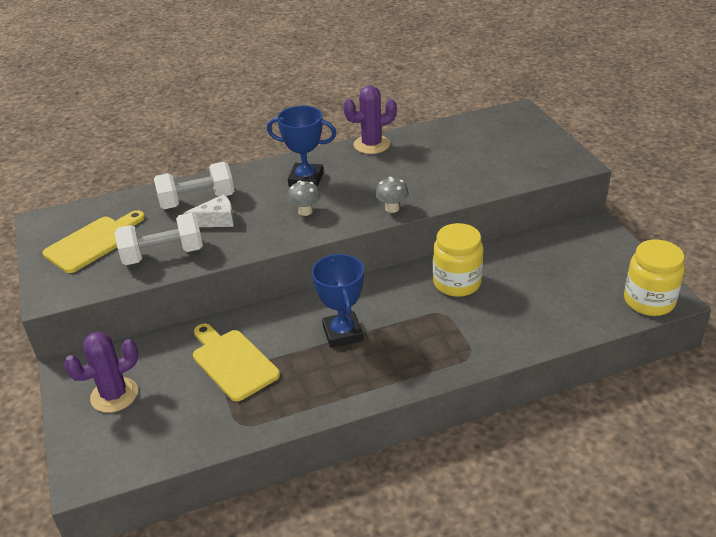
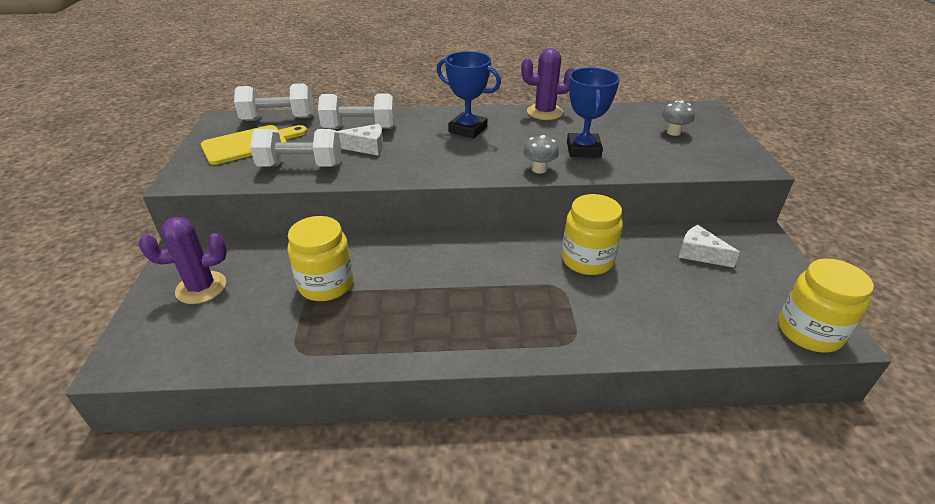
camera: 15 degrees right, 0 degrees up
(104, 207) = (278, 119): none -> white dumbbell
(233, 362) = (326, 284): yellow cutting board -> yellow jar
(305, 211) = (452, 155): grey mushroom -> grey mushroom (673, 132)
(342, 333) = (446, 283): blue trophy -> blue trophy (583, 150)
(549, 254) = (700, 254): none -> white cheese

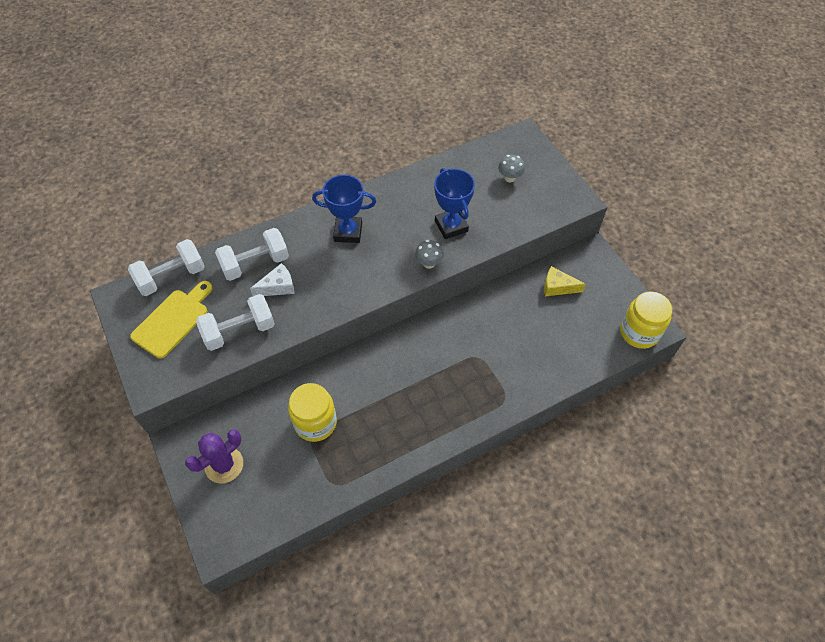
camera: 25 degrees left, 20 degrees up
(544, 112) = (399, 185): purple cactus -> none
(587, 260) = (486, 323): yellow jar -> none
(700, 254) = (557, 287): white cheese -> yellow cheese

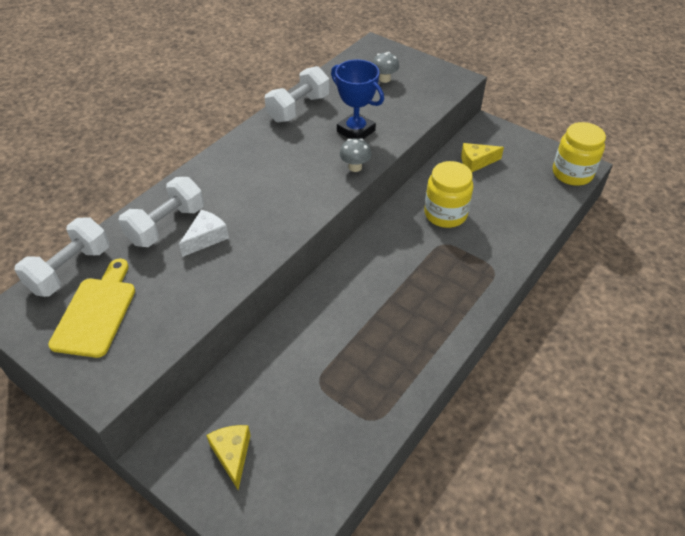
camera: 25 degrees left, 10 degrees down
(224, 465) = (232, 454): purple cactus -> yellow cheese
(239, 331) = (185, 294): white dumbbell -> white dumbbell (298, 108)
(315, 422) = (315, 367): yellow jar -> yellow jar (445, 214)
(348, 232) = (253, 166): blue trophy -> none

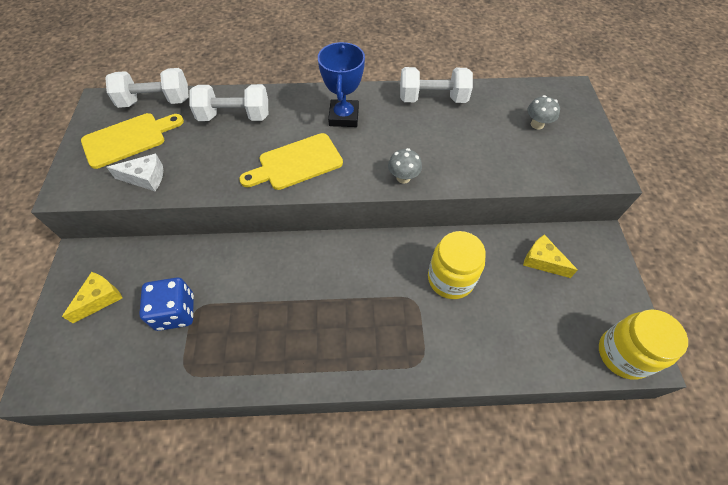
camera: 50 degrees right, 10 degrees up
(206, 238) = (240, 144): white cheese -> white cheese (145, 178)
(270, 215) = (296, 163): none -> yellow cutting board
(307, 400) = (175, 312): none -> blue dice
(356, 131) = (447, 150): blue trophy -> blue trophy (344, 117)

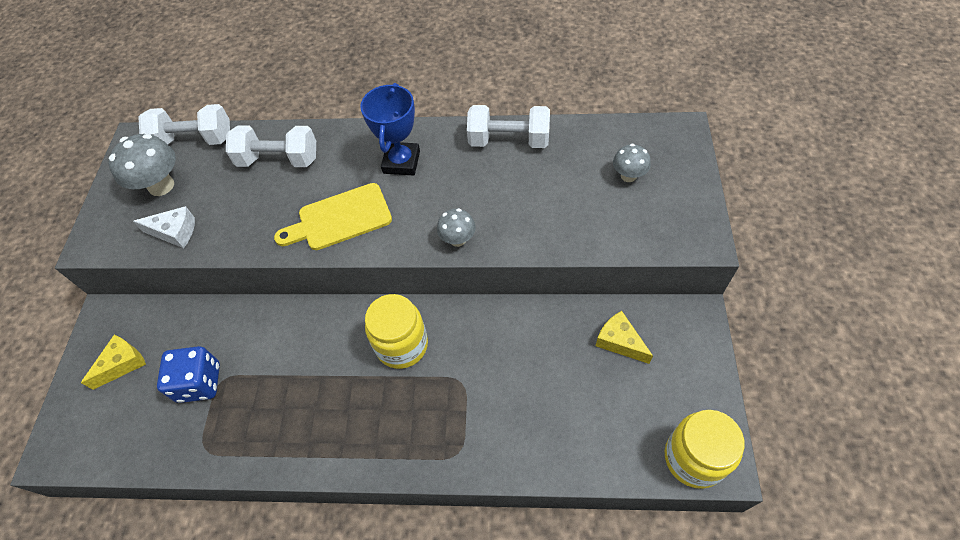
camera: 10 degrees right, 0 degrees up
(128, 139) = (161, 185): yellow cutting board -> grey mushroom
(450, 279) = (507, 359): yellow jar -> yellow jar (402, 345)

